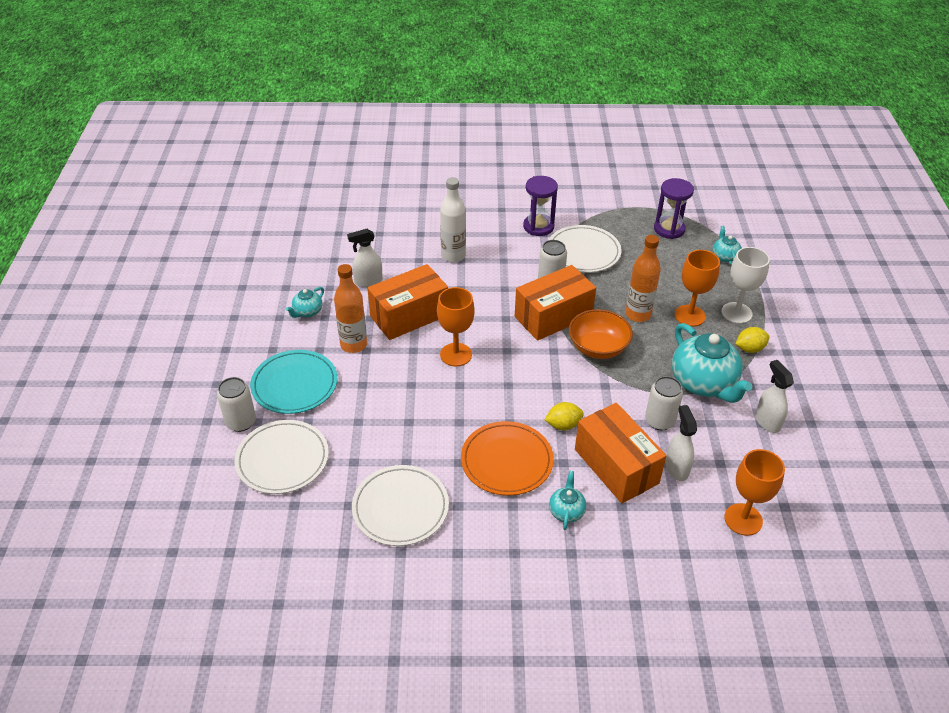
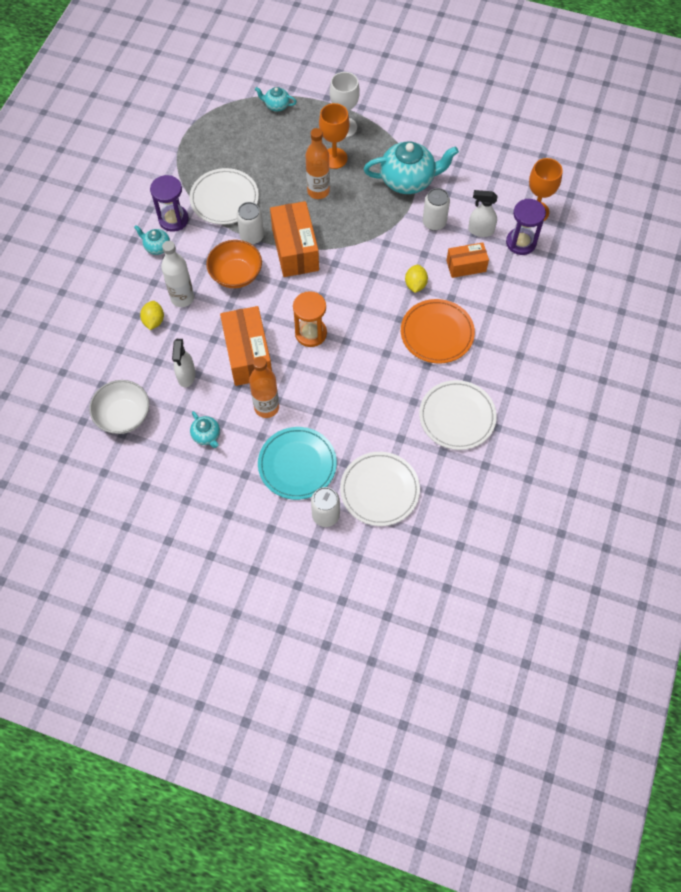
camera: 70 degrees left, 20 degrees up
(311, 255) = (123, 416): none -> white bowl
(456, 354) = (311, 333): orange goblet -> orange hourglass
(566, 511) = (495, 311): turquoise teapot -> turquoise teapot (157, 247)
(598, 348) = (344, 232): orange bowl -> orange bowl (236, 274)
(616, 466) = (466, 266): orange box -> orange box, size x0.59
(669, 229) = (224, 127): purple hourglass -> purple hourglass (521, 242)
(749, 349) = (385, 137): yellow lemon -> yellow lemon (154, 321)
(767, 421) = (458, 159): white spray bottle -> none

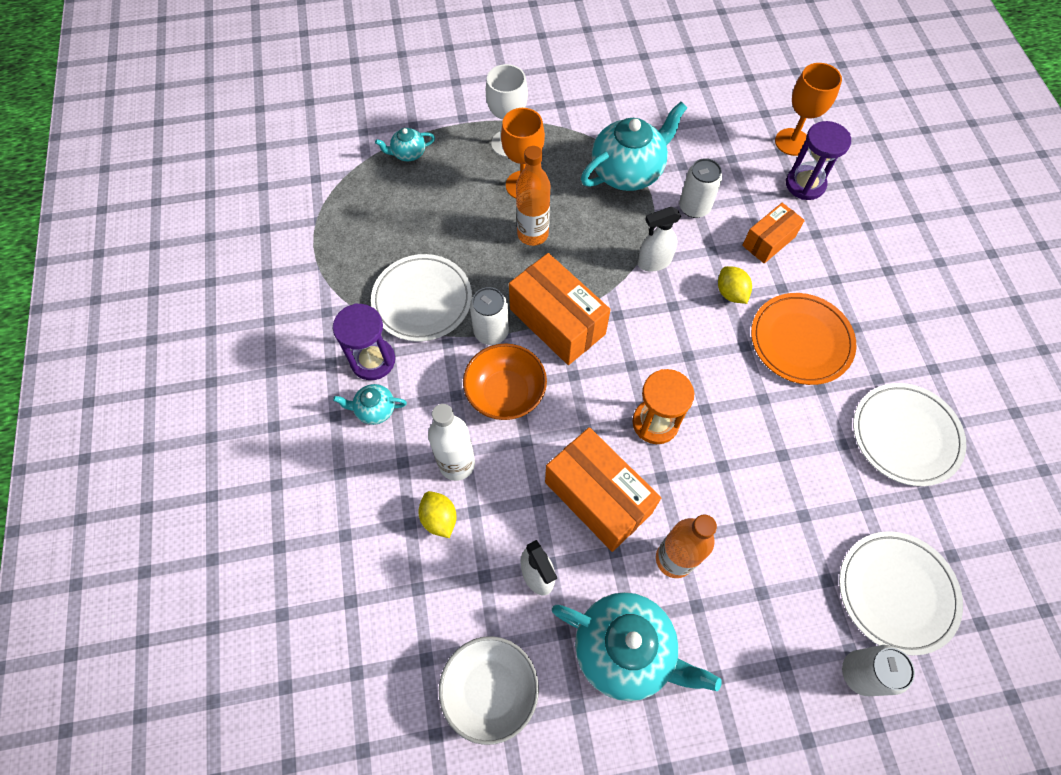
camera: 30 degrees left, 0 degrees up
(206, 435) = (625, 650): turquoise teapot -> turquoise teapot, size x2.09
(297, 464) = (771, 619): turquoise plate -> none
(480, 230) = (751, 192): white spray bottle -> white spray bottle (654, 262)

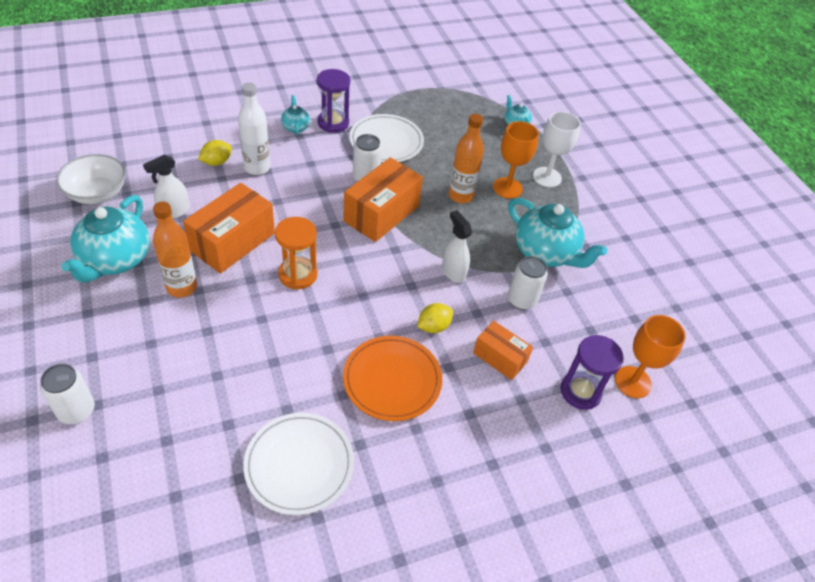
camera: 75 degrees right, 15 degrees down
(505, 393) = (315, 188): orange bowl -> none
(896, 592) = (143, 444): white plate -> none

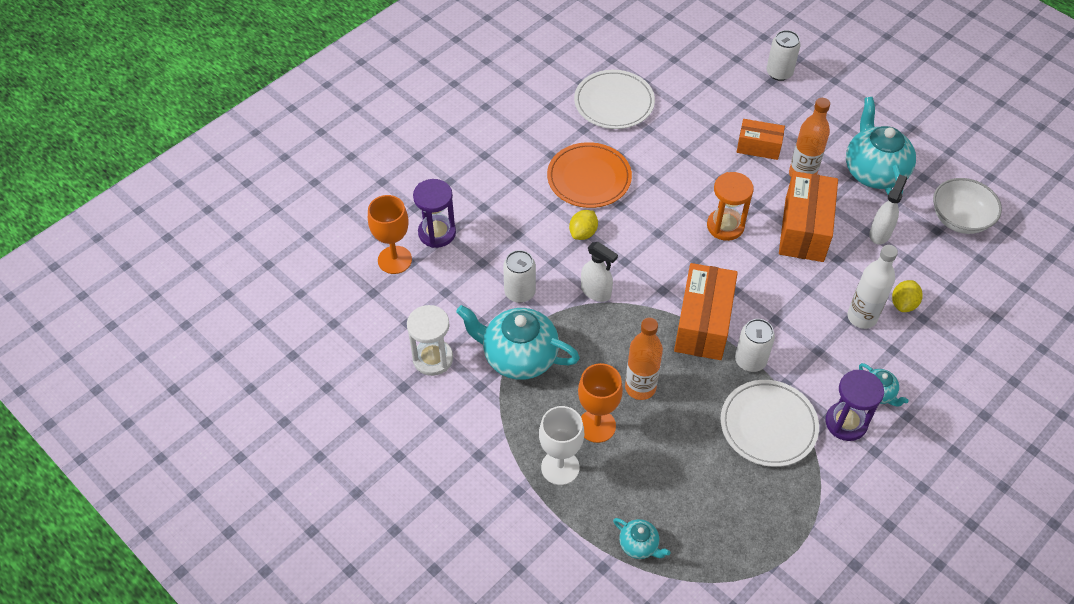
camera: 160 degrees right, 5 degrees up
(500, 357) = (515, 231): orange box -> orange box (758, 147)
(619, 281) = (433, 358): none -> white hourglass

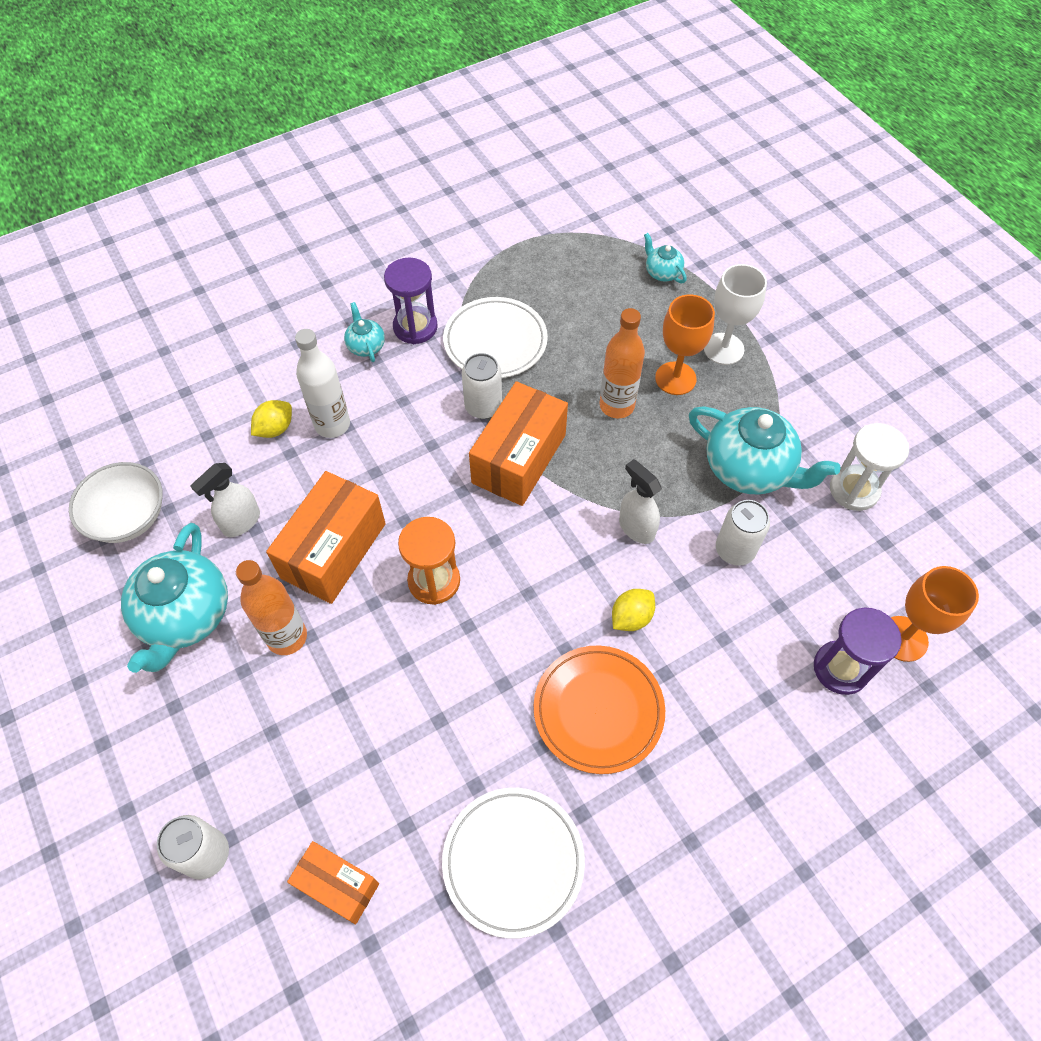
camera: 165 degrees left, 5 degrees up
(758, 147) = (323, 702): orange box -> orange box (337, 885)

